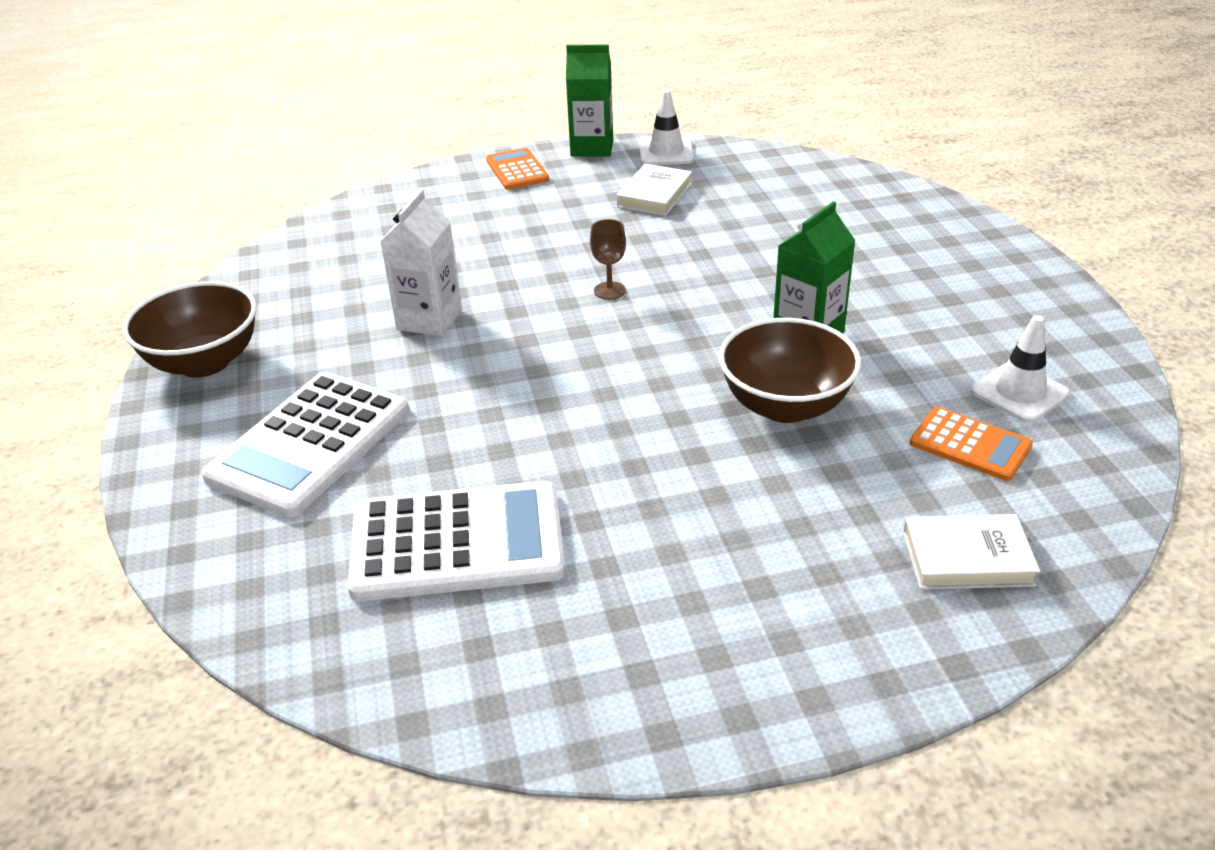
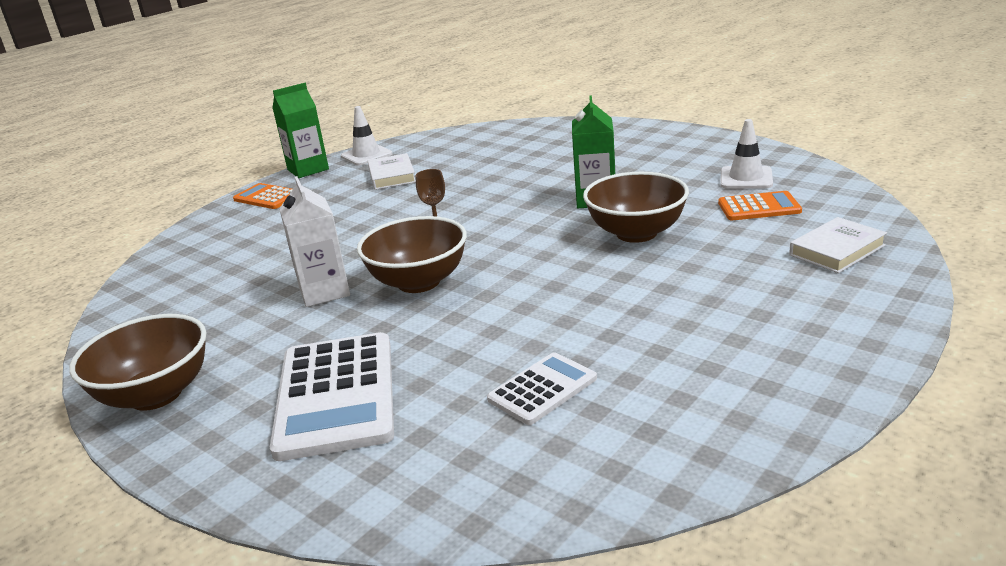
camera: 35 degrees left, 10 degrees down
(457, 542) = (542, 389): white calculator -> white calculator, size x0.54
(513, 353) = (419, 282): none -> brown bowl

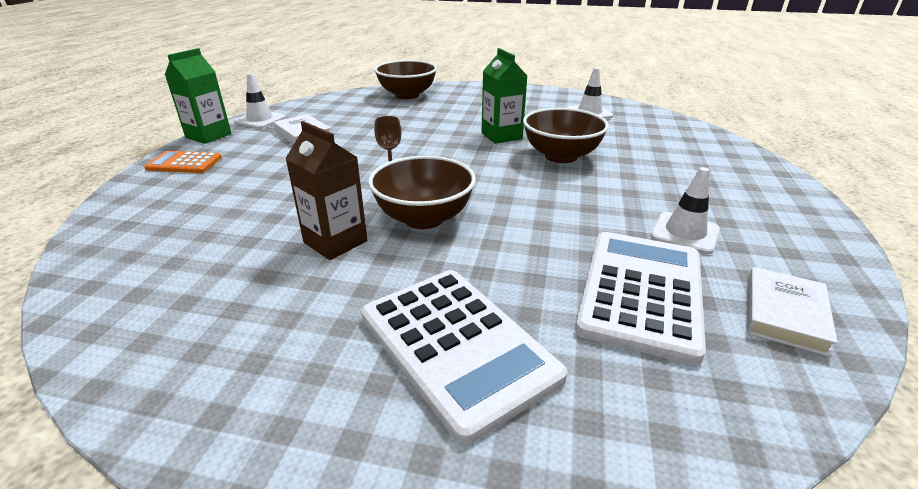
camera: 30 degrees left, 5 degrees up
(156, 394) = (225, 403): brown bowl -> brown bowl (407, 95)
(324, 292) = (335, 242): white carton -> brown carton
(542, 389) = (641, 292): white calculator -> white calculator, size x1.84
(667, 342) = (684, 233): none -> white traffic cone
(759, 207) = (622, 130): orange calculator -> none
(837, 250) = (705, 152): white book -> white book (784, 314)

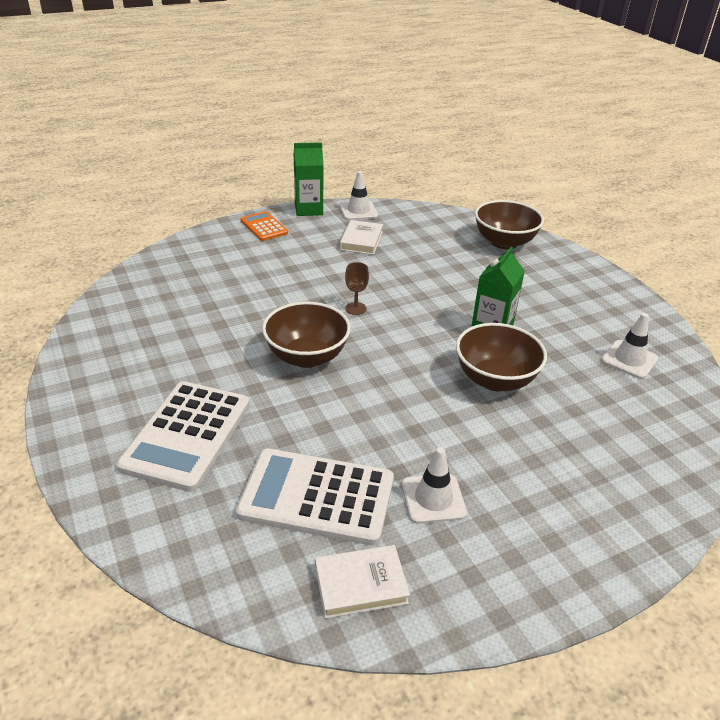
camera: 50 degrees right, 5 degrees up
(335, 242) = (241, 337): brown carton -> none
(641, 292) = (317, 497): white calculator -> white calculator turned 150 degrees counterclockwise

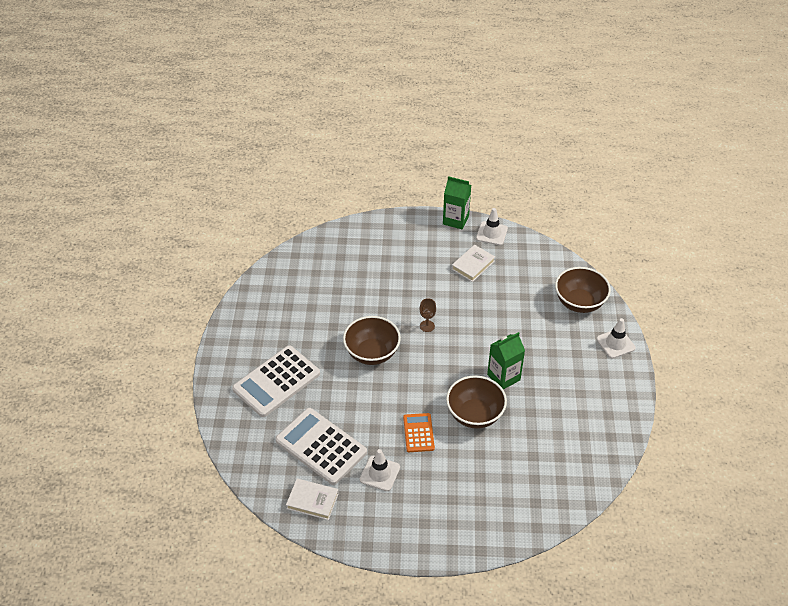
camera: 30 degrees right, 10 degrees up
(264, 227) = (412, 228): orange calculator -> orange calculator (418, 433)
(629, 359) = (577, 435): white traffic cone -> white traffic cone (615, 343)

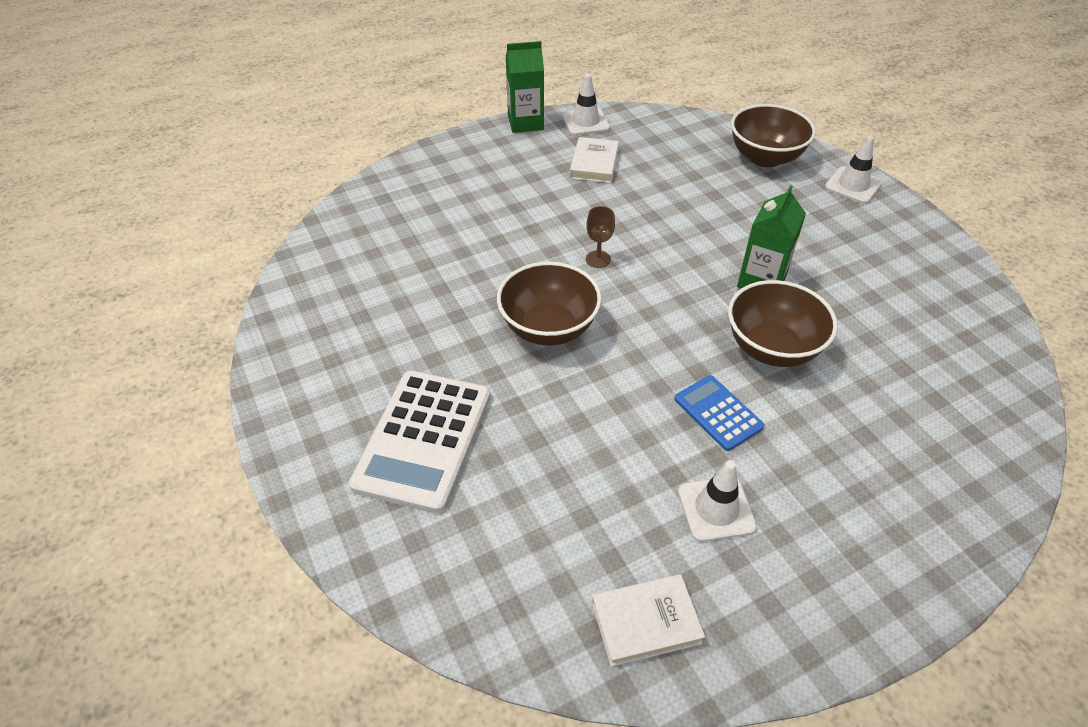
camera: 30 degrees left, 0 degrees up
(321, 446) = (583, 513): white calculator -> none
(418, 433) = (718, 413): orange calculator -> blue calculator

